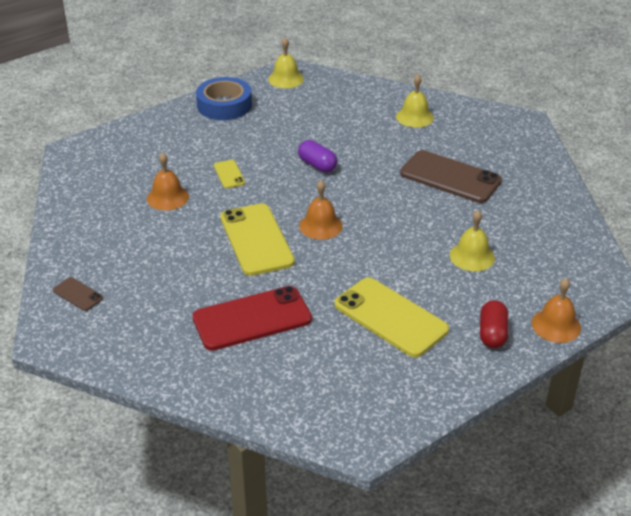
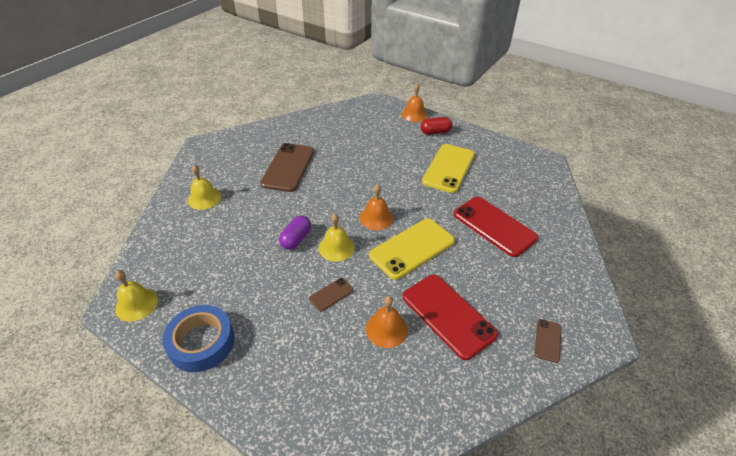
camera: 110 degrees left, 5 degrees up
(154, 238) = (448, 315): none -> red phone
(229, 174) = (331, 294): yellow phone -> brown phone
(472, 256) = (372, 147): yellow bell -> yellow bell (336, 247)

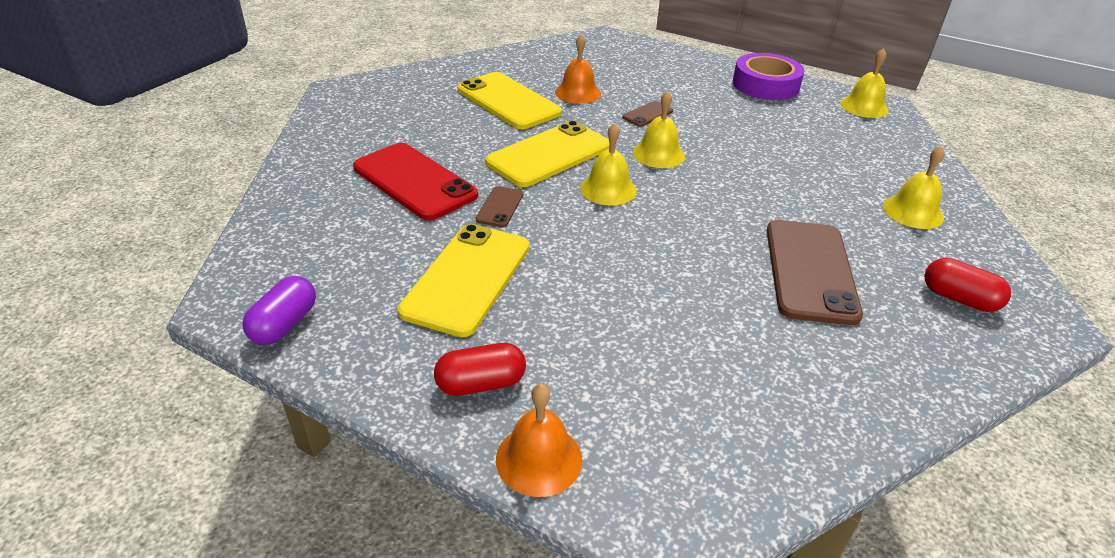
camera: 175 degrees right, 5 degrees down
(201, 342) = (765, 85): blue tape -> purple tape
(230, 154) = (959, 298): none -> red capsule
(296, 239) = (721, 162): purple capsule -> purple capsule (284, 324)
(376, 218) = (608, 189): orange bell -> yellow bell
(448, 315) = (508, 101): red phone -> yellow phone
(547, 340) = (403, 87): brown phone -> brown phone (500, 207)

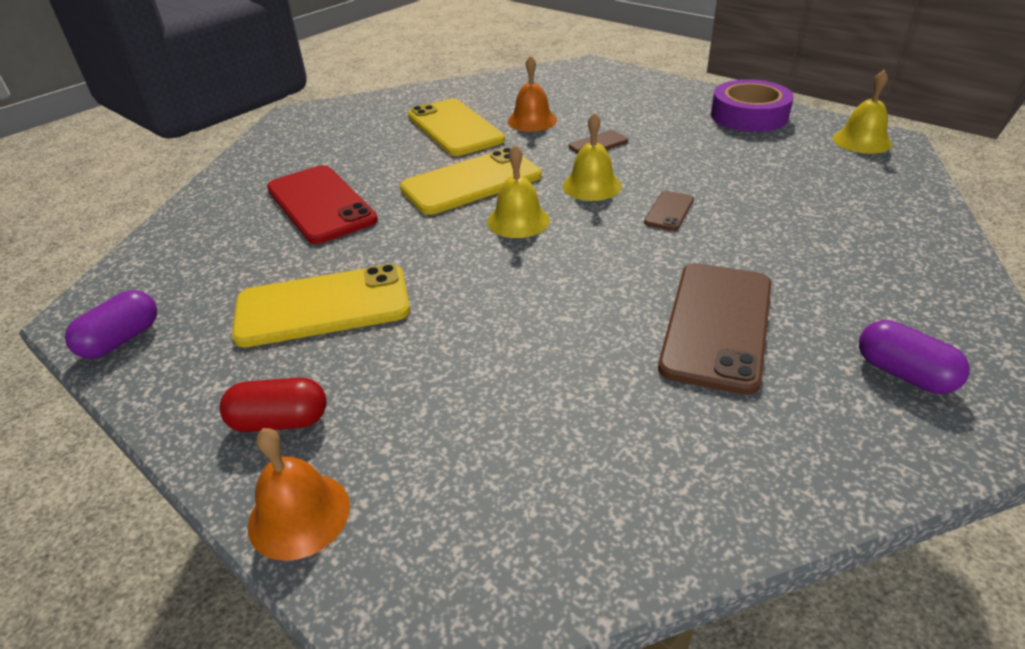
camera: 15 degrees right, 0 degrees up
(467, 278) = (323, 306): yellow phone -> yellow phone turned 45 degrees clockwise
(500, 207) = (393, 234): brown phone -> brown phone (669, 211)
(913, 212) = (880, 263): yellow bell -> none
(959, 298) = (903, 373): red capsule -> purple capsule

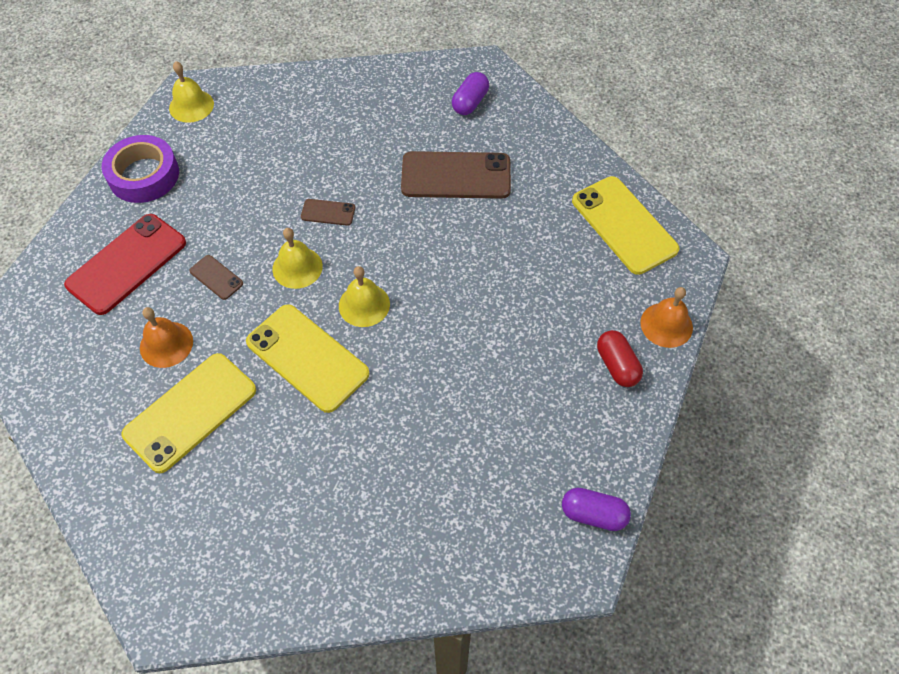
camera: 110 degrees left, 20 degrees up
(321, 204) = (372, 470): red phone -> red phone (127, 264)
(323, 306) = (510, 394): yellow phone -> yellow phone (624, 225)

